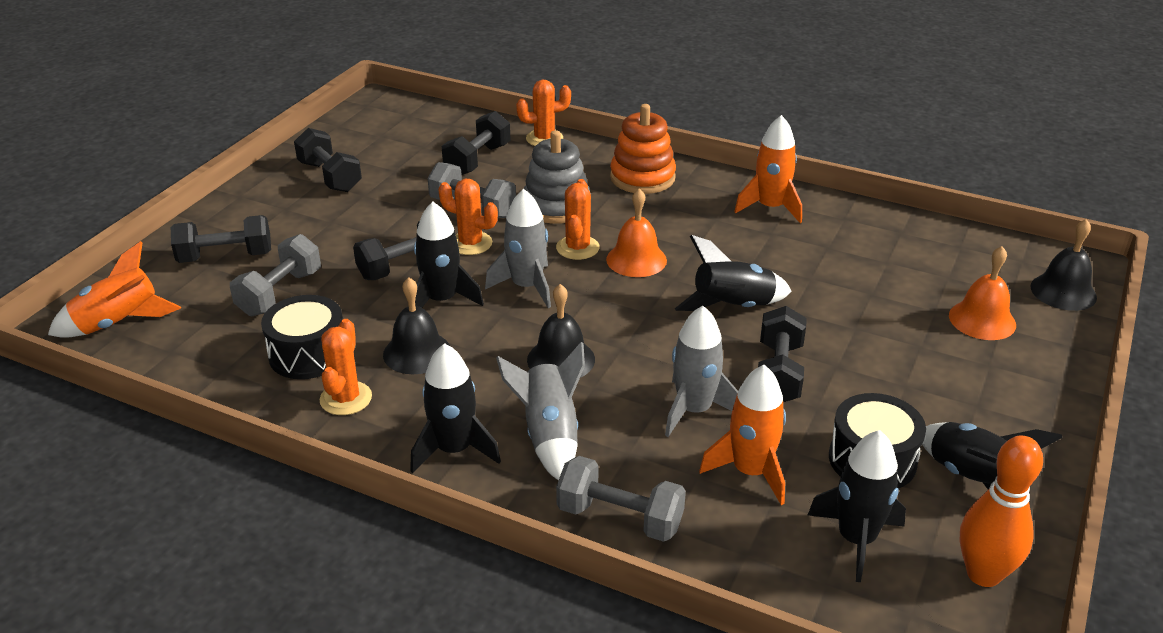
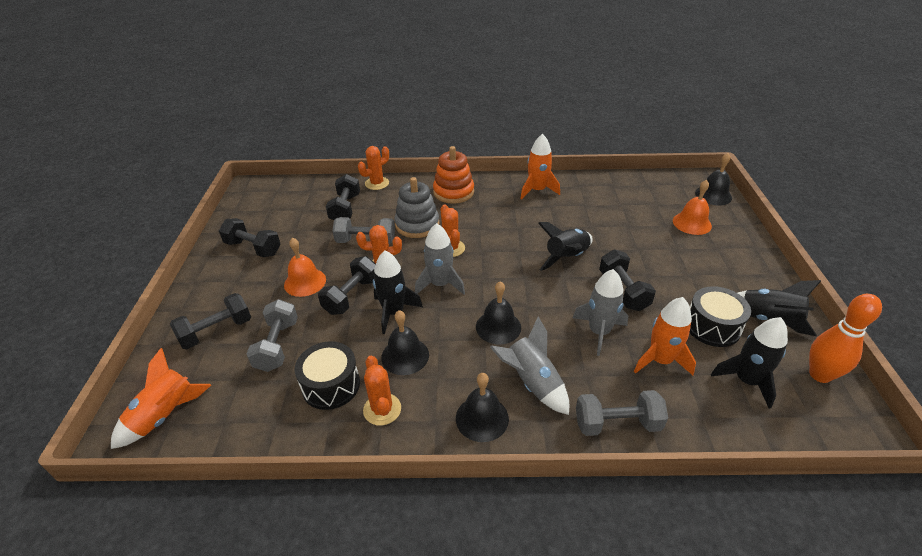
camera: 25 degrees left, 5 degrees up
(454, 449) = (482, 418): black rocket -> black bell
(636, 259) = (490, 245): orange bell -> orange bell (305, 282)

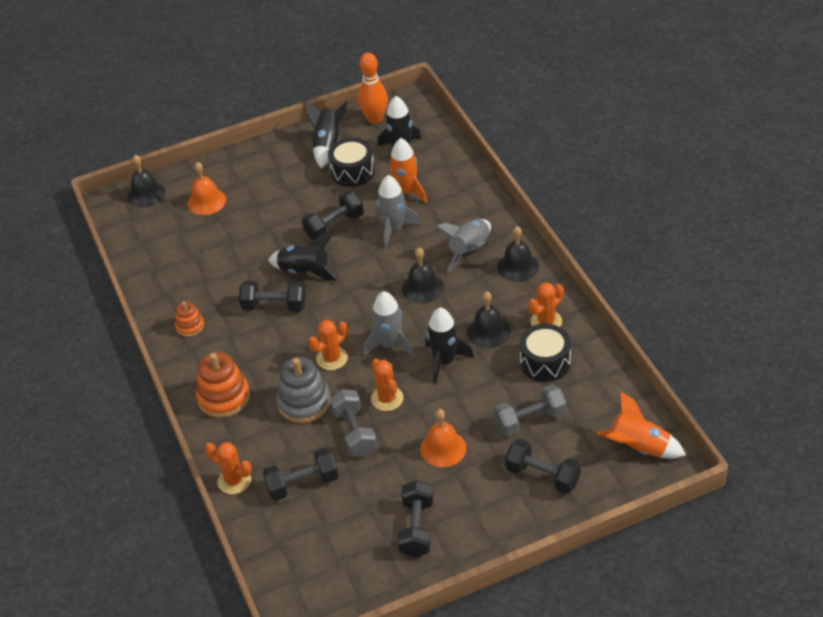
camera: 110 degrees left, 5 degrees up
(352, 296) = (441, 401): black dumbbell -> black dumbbell (274, 306)
(537, 190) = (190, 326): orange rocket -> orange stacking toy
(617, 424) = (479, 201): grey dumbbell -> none

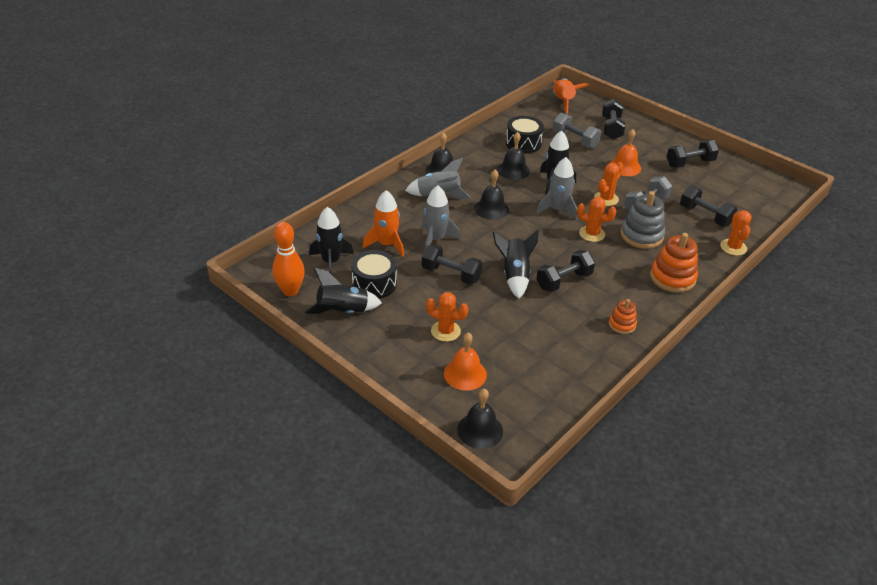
camera: 120 degrees left, 5 degrees down
(274, 306) = (564, 281): black dumbbell -> black dumbbell turned 75 degrees clockwise
(546, 321) = (487, 149): orange cactus -> orange cactus (445, 331)

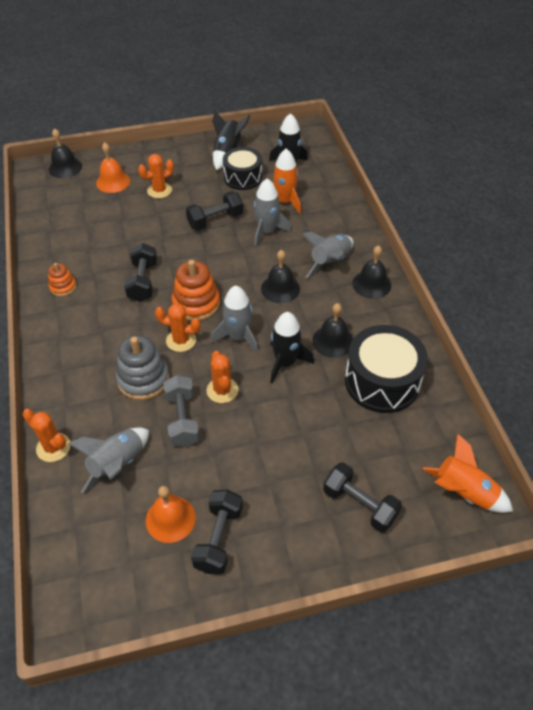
camera: 125 degrees right, 10 degrees up
(290, 291) = (272, 138): orange bowling pin -> none
(515, 275) = (178, 255): black rocket -> none
(523, 143) = (382, 381): black drum -> black drum, size x1.50
(575, 140) = (357, 440): grey dumbbell -> none
(592, 234) = (181, 340): orange cactus -> orange cactus turned 45 degrees clockwise
(625, 167) = (265, 453): orange bell -> orange bell (170, 519)
(672, 277) = (71, 360): orange stacking toy -> orange stacking toy (196, 303)
(705, 216) = (118, 464): black dumbbell -> grey rocket

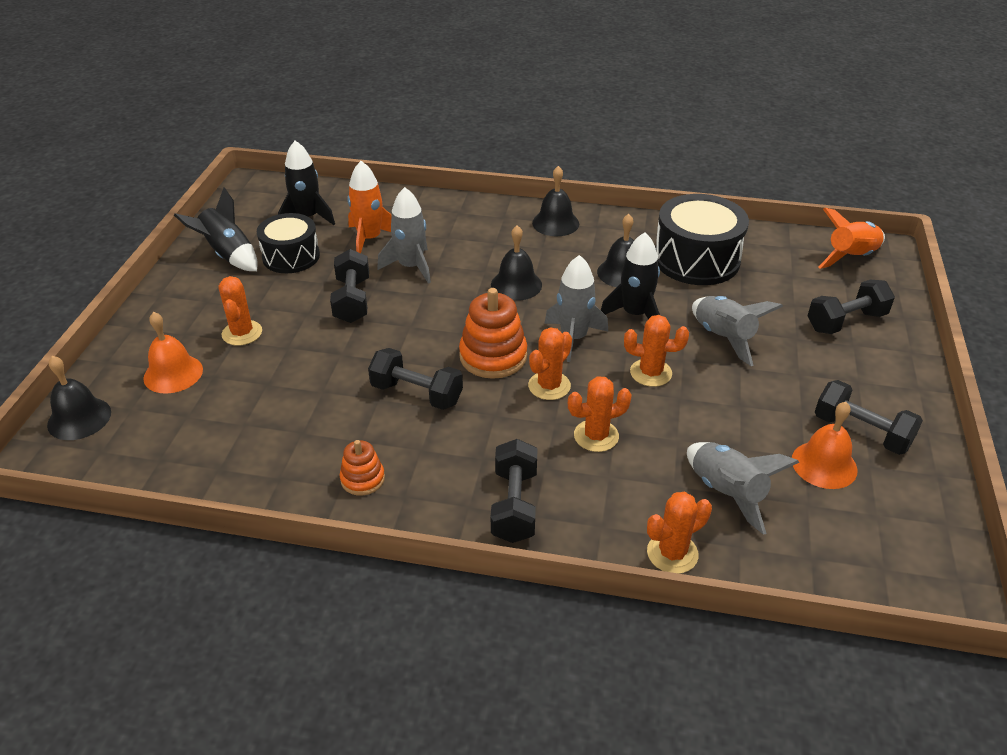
camera: 65 degrees left, 10 degrees down
(66, 358) = (514, 505): none -> black dumbbell
(143, 379) = (596, 436): grey stacking toy -> orange cactus
(182, 419) = (680, 417): grey dumbbell -> none
(330, 262) = (501, 238): grey rocket -> grey rocket (723, 338)

